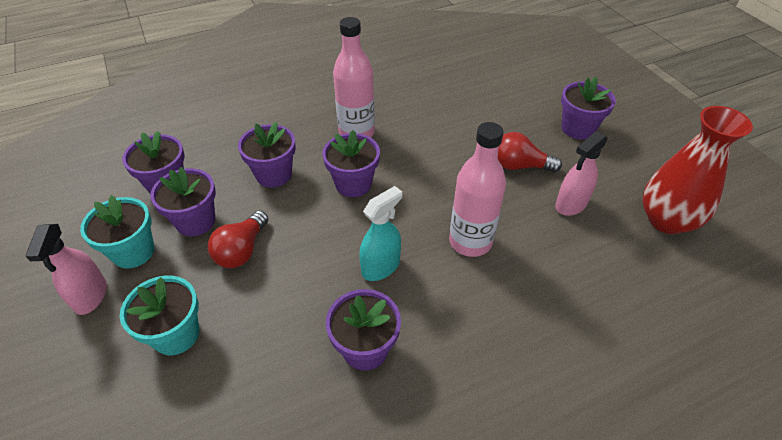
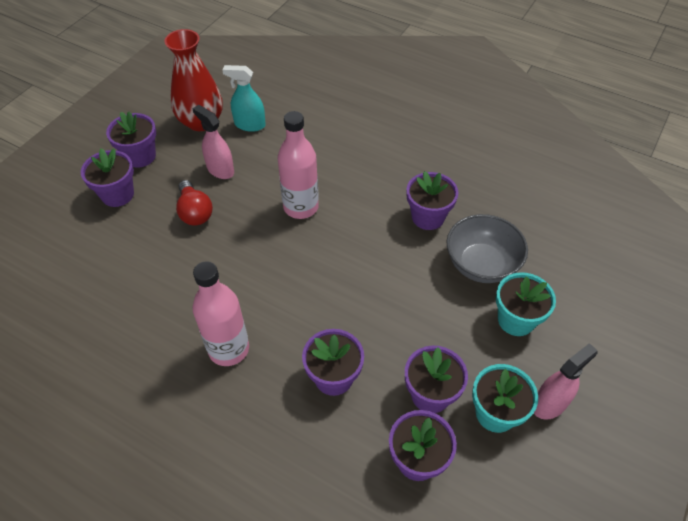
camera: 125 degrees left, 5 degrees up
(242, 250) = (425, 336): red light bulb -> none
(259, 354) = (481, 264): none -> grey bowl
(353, 184) = (298, 308): purple flower pot -> purple flower pot (140, 156)
(381, 267) = (364, 243): turquoise spray bottle -> turquoise spray bottle (249, 125)
(571, 204) = (220, 170): pink spray bottle -> pink spray bottle turned 150 degrees counterclockwise

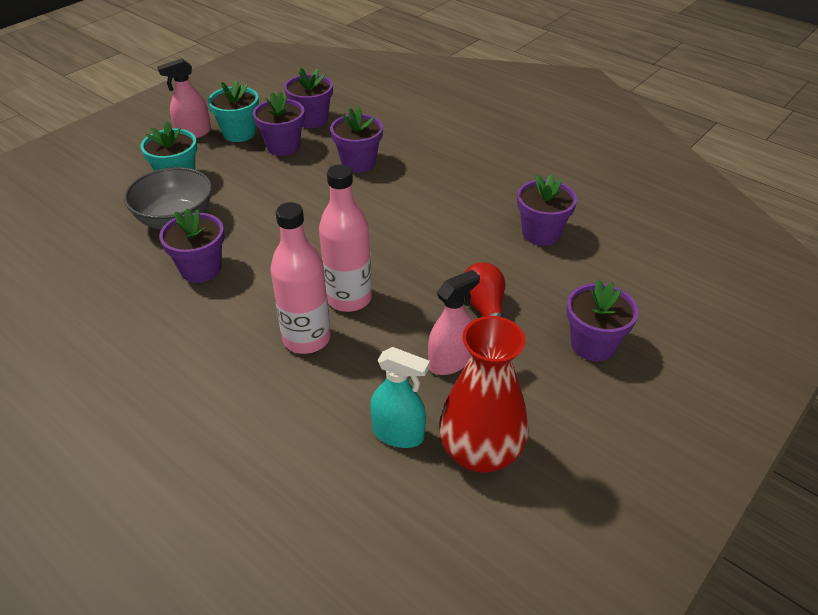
camera: 170 degrees left, 10 degrees down
(140, 156) = (573, 399): purple flower pot -> purple flower pot (541, 233)
(220, 170) = (450, 361): pink spray bottle -> pink spray bottle turned 90 degrees counterclockwise
(229, 349) = (448, 188): pink bottle -> pink bottle (306, 339)

